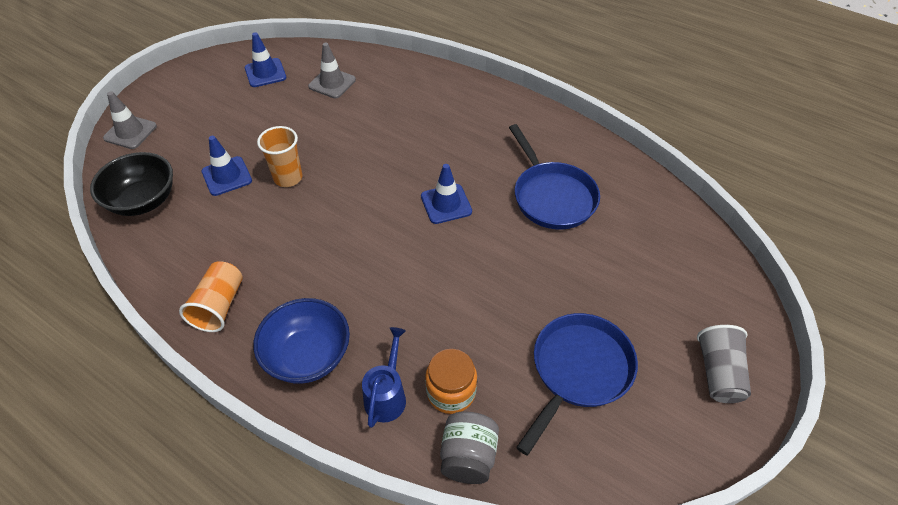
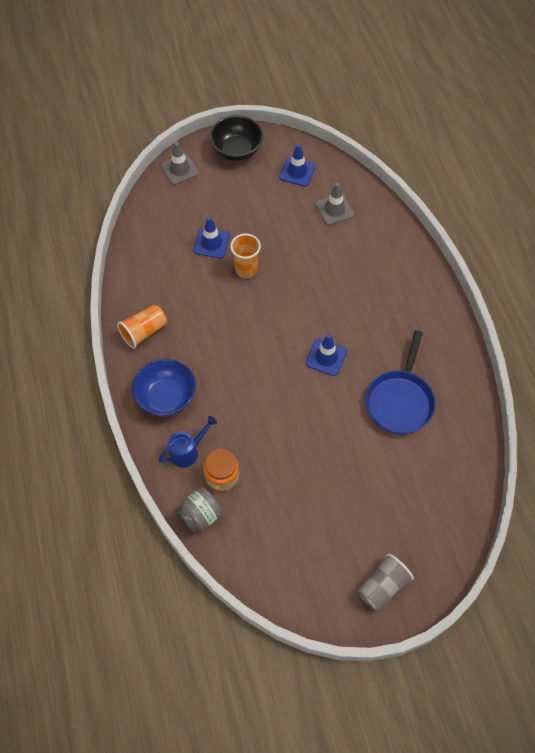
camera: 40 degrees right, 10 degrees up
(143, 201) = (153, 229): black bowl -> black bowl (237, 150)
(578, 371) = (302, 520): blue pan -> none

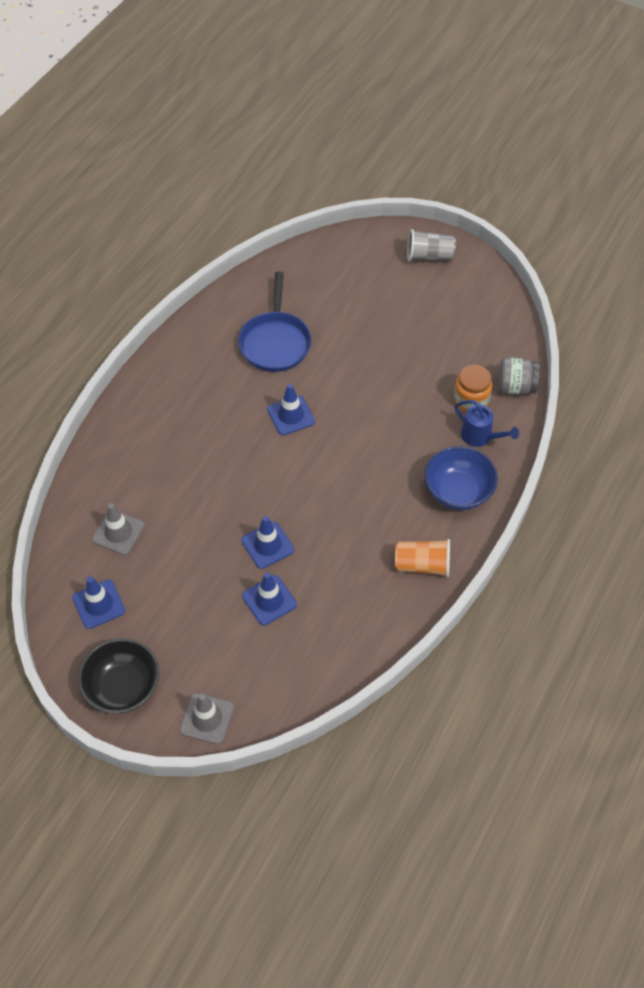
camera: 135 degrees left, 5 degrees down
(188, 451) = (480, 437): blue watering can -> blue watering can turned 150 degrees counterclockwise
(246, 269) = (267, 545): orange cup -> blue traffic cone
(400, 400) = (275, 342): blue pan -> blue pan turned 120 degrees clockwise

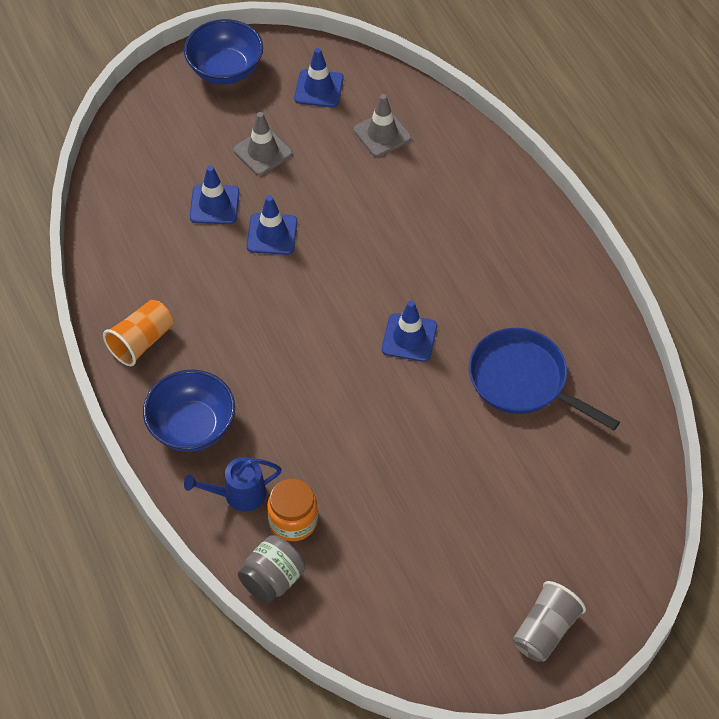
camera: 125 degrees right, 0 degrees up
(123, 687) = (225, 70): black bowl -> blue bowl
(207, 718) = (147, 108): grey traffic cone -> grey traffic cone (263, 152)

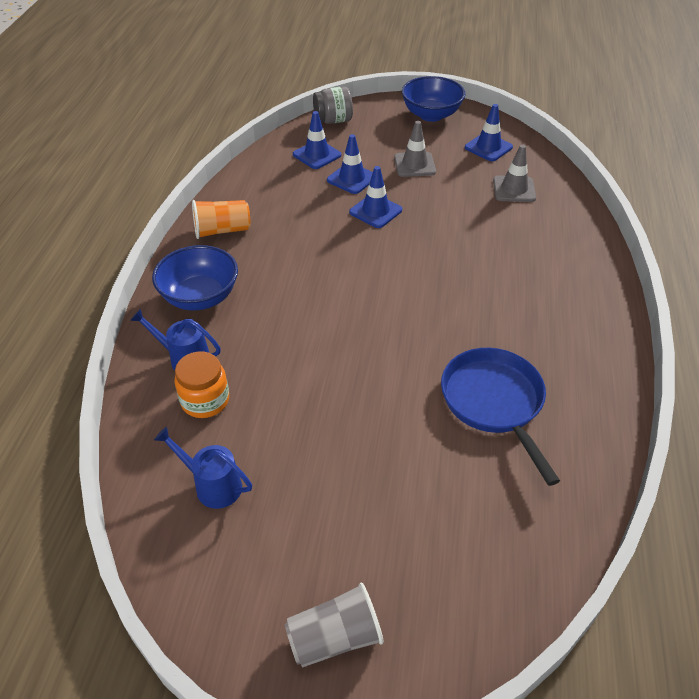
camera: 35 degrees right, 10 degrees down
(272, 580) = (145, 434): grey jar -> grey jar (333, 120)
(365, 584) = (212, 485): none -> blue watering can
(409, 338) = (420, 322): blue traffic cone -> blue traffic cone (317, 155)

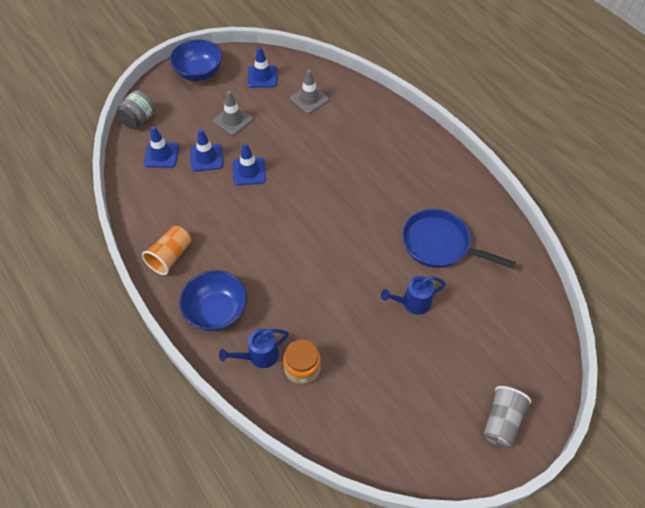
camera: 45 degrees left, 10 degrees up
(212, 485) = (364, 408): blue watering can -> blue watering can (412, 303)

